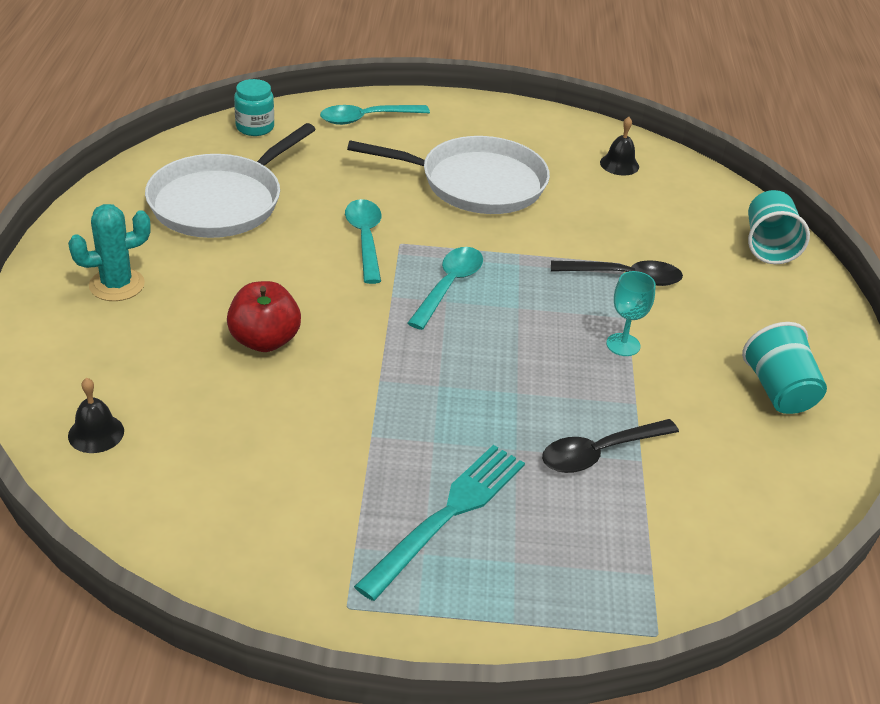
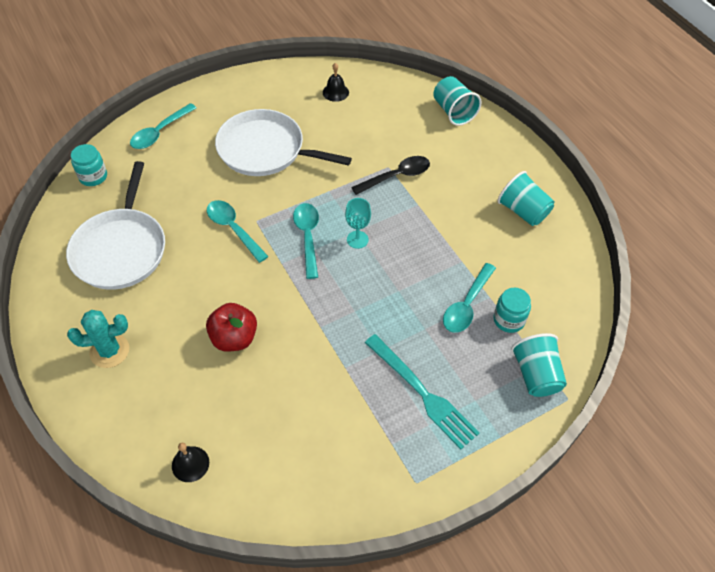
camera: 30 degrees left, 15 degrees up
(117, 285) = (109, 351): turquoise cactus -> turquoise cactus turned 45 degrees clockwise
(447, 515) = (422, 393): turquoise fork -> turquoise fork turned 135 degrees clockwise
(476, 183) = (265, 150): white pan -> white pan turned 135 degrees counterclockwise
(599, 453) = (467, 305): black spoon -> turquoise spoon
(623, 345) = (428, 225): turquoise goblet -> turquoise goblet (357, 239)
(632, 581) = (536, 375): none -> turquoise cup
(647, 499) = (509, 320): none -> turquoise jar

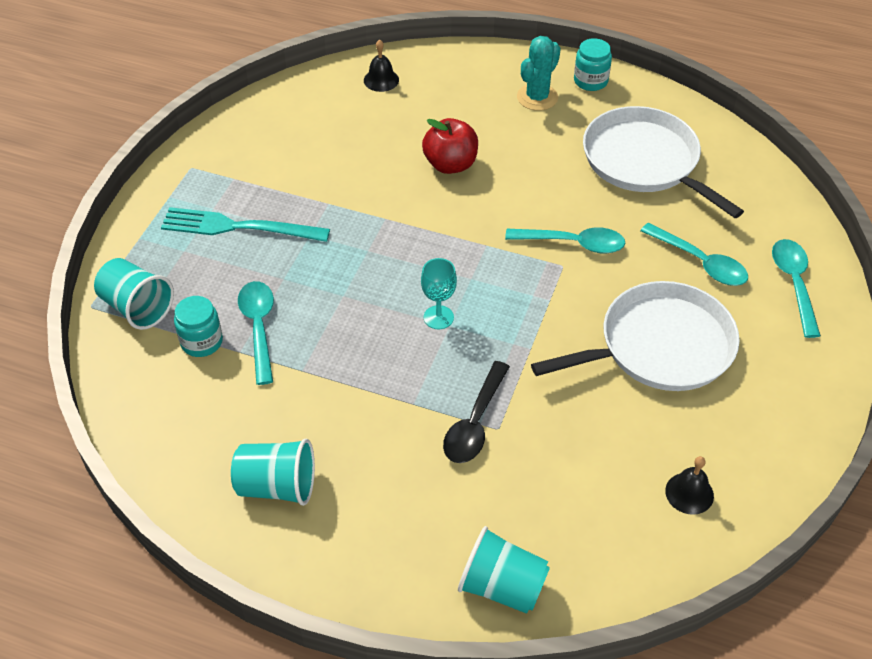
camera: 140 degrees right, 5 degrees down
(93, 176) = (774, 198): turquoise jar -> turquoise jar (590, 81)
(307, 237) = (492, 285): turquoise spoon -> turquoise spoon (700, 262)

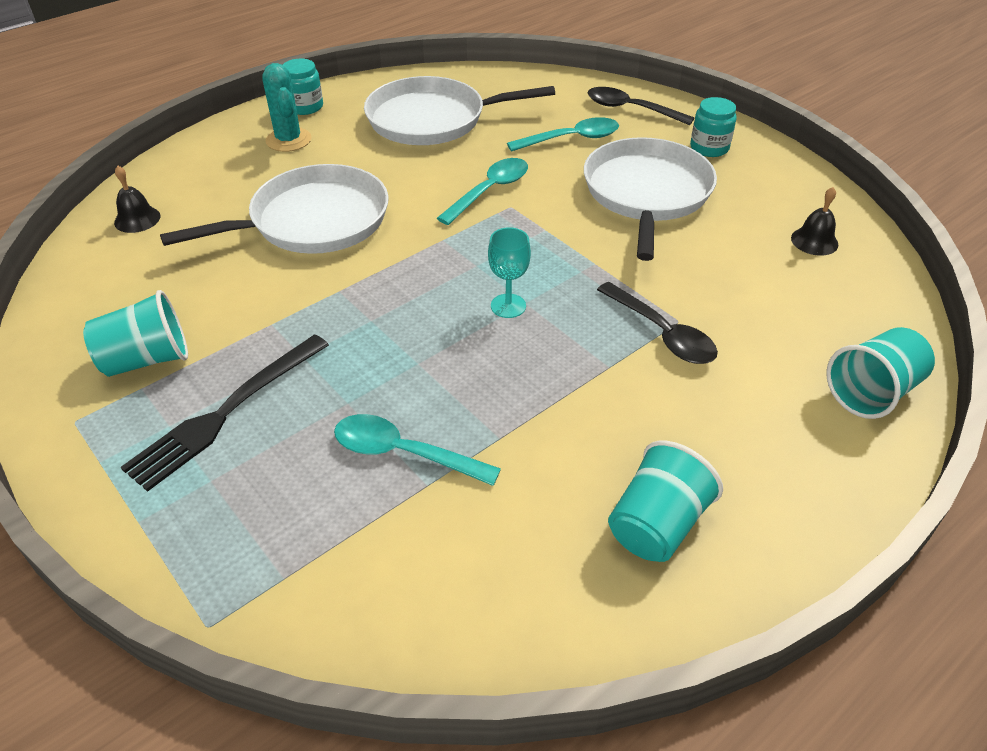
camera: 60 degrees left, 5 degrees down
(137, 307) = (261, 569): turquoise cup -> turquoise cup (147, 359)
(202, 342) = (380, 518): turquoise jar -> turquoise jar (709, 148)
(239, 227) = (226, 412): turquoise fork -> black fork
(450, 164) = (313, 221): red apple -> white pan
(794, 284) = (630, 109): turquoise spoon -> black spoon

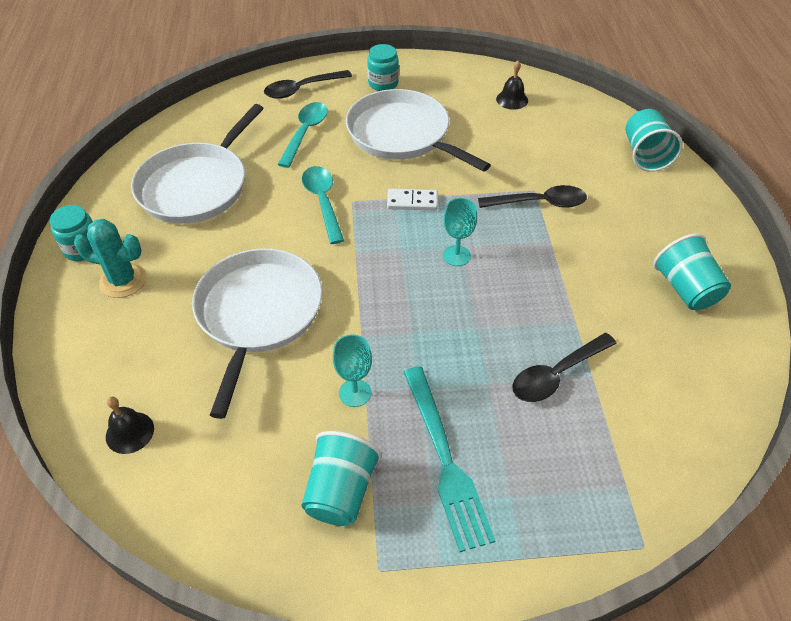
camera: 55 degrees left, 5 degrees up
(226, 412) = (445, 460): black fork -> turquoise fork
(266, 318) = (355, 393): none -> turquoise goblet
(403, 453) = (556, 375): turquoise spoon -> black spoon
(554, 243) = (412, 201): none -> white domino

